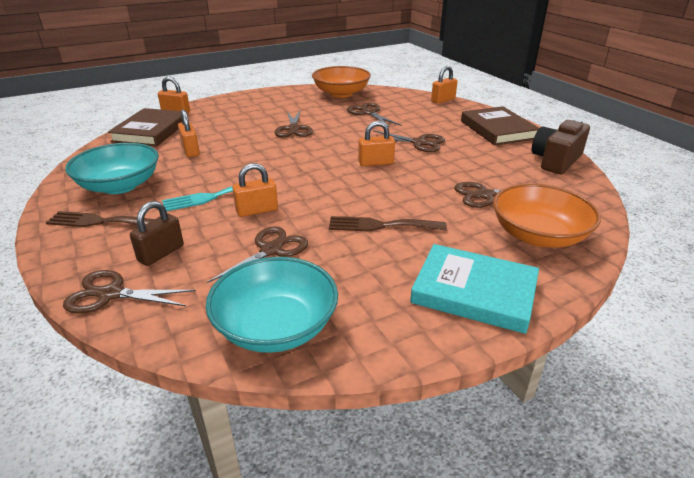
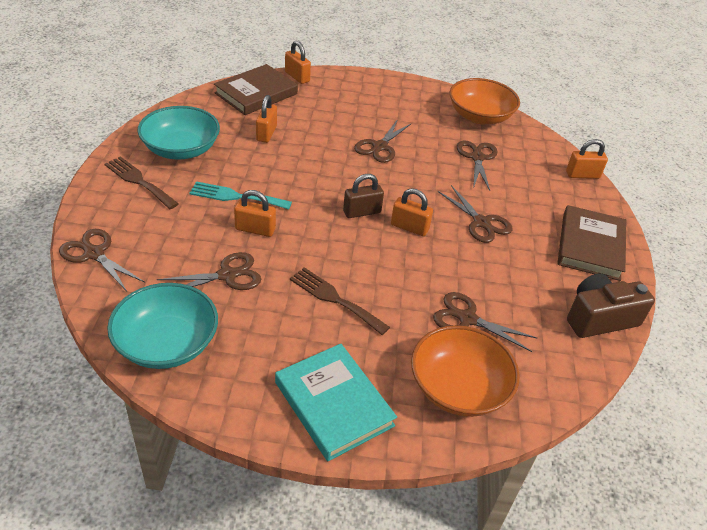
camera: 30 degrees right, 10 degrees up
(161, 253) = (152, 235): brown padlock -> brown padlock (362, 212)

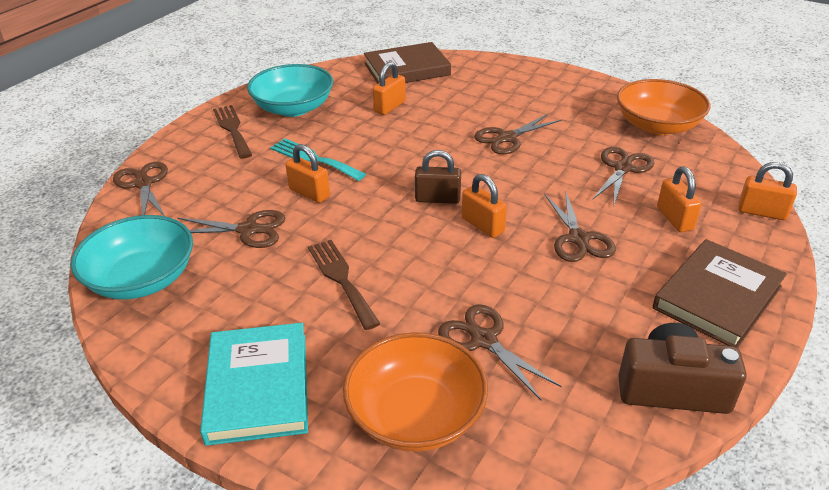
camera: 30 degrees right, 5 degrees down
(297, 77) = (462, 59): orange padlock -> orange padlock (674, 219)

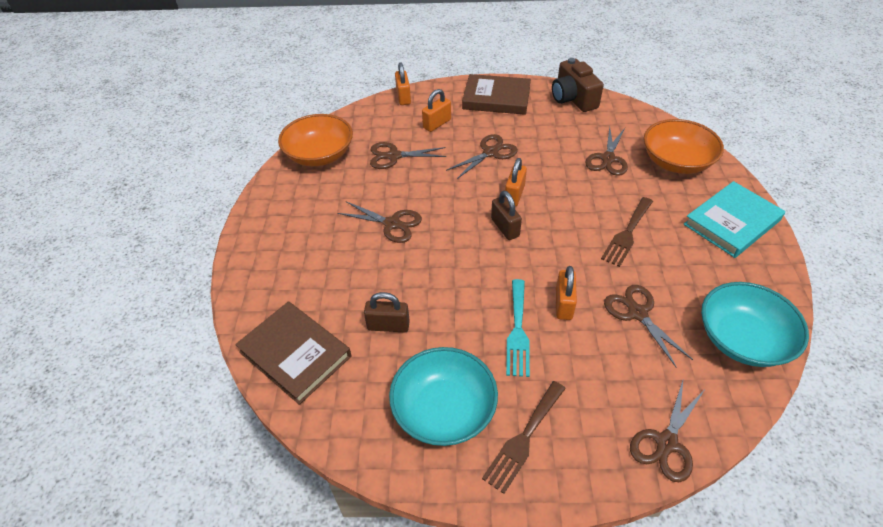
camera: 120 degrees left, 10 degrees up
(389, 107) = (388, 325): orange padlock -> brown padlock

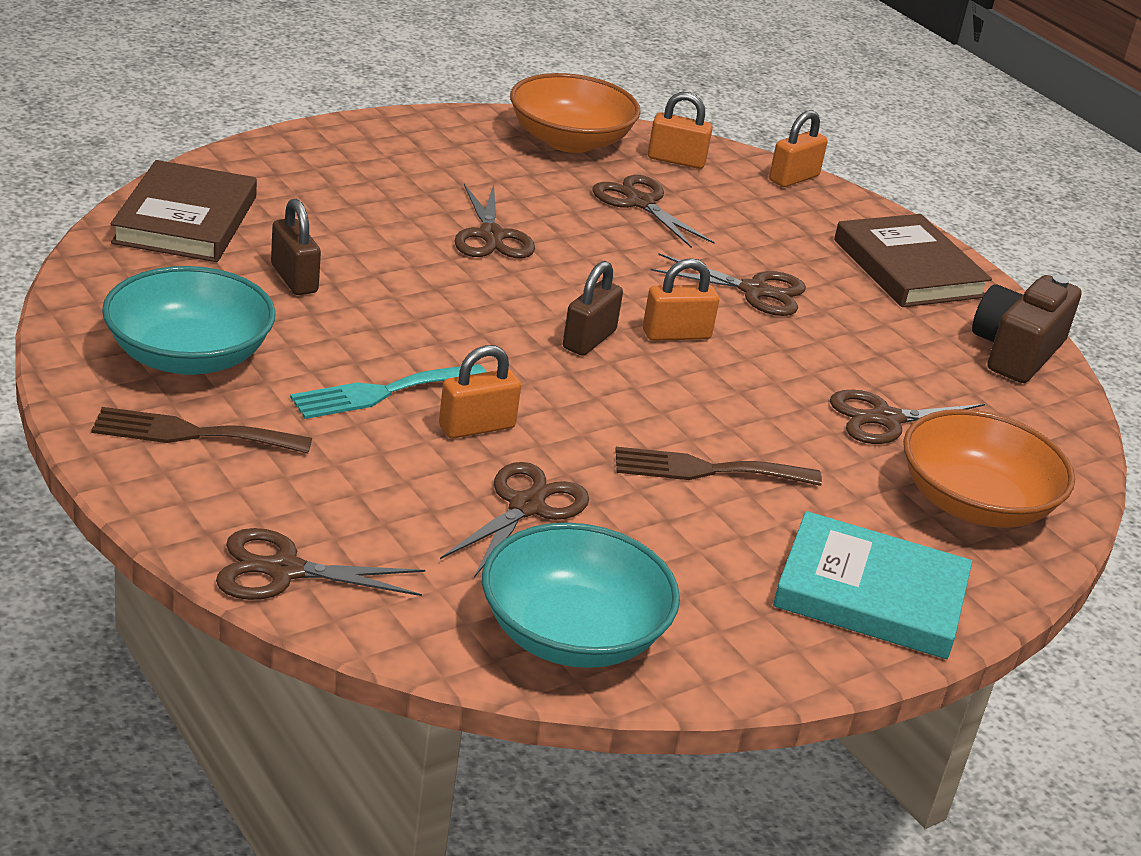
camera: 50 degrees right, 15 degrees down
(437, 124) = (765, 224): orange padlock -> orange padlock (676, 160)

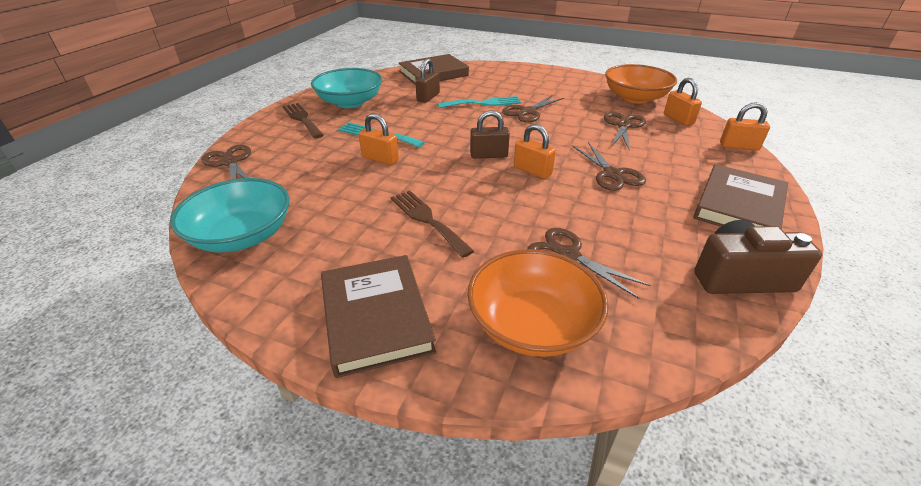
camera: 60 degrees right, 5 degrees up
(401, 249) = (483, 103): none -> turquoise fork
(526, 506) = (333, 189): brown scissors -> none
(870, 594) = (376, 317): turquoise book -> brown book

